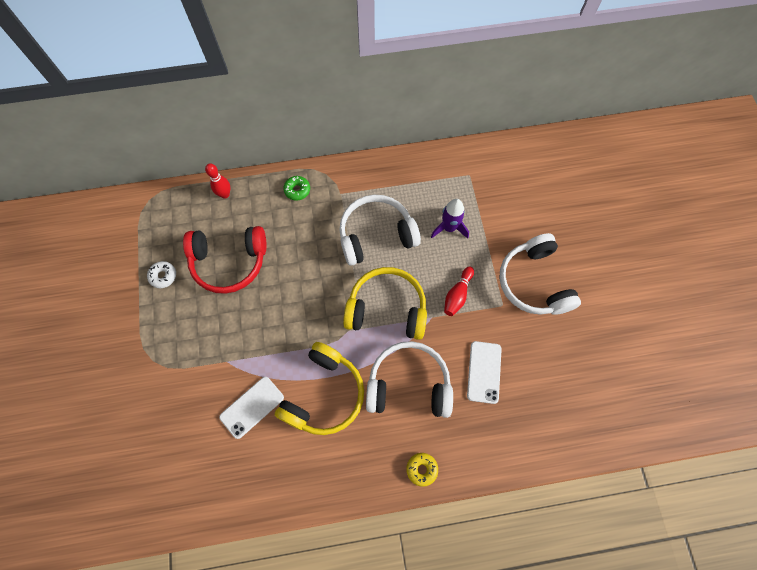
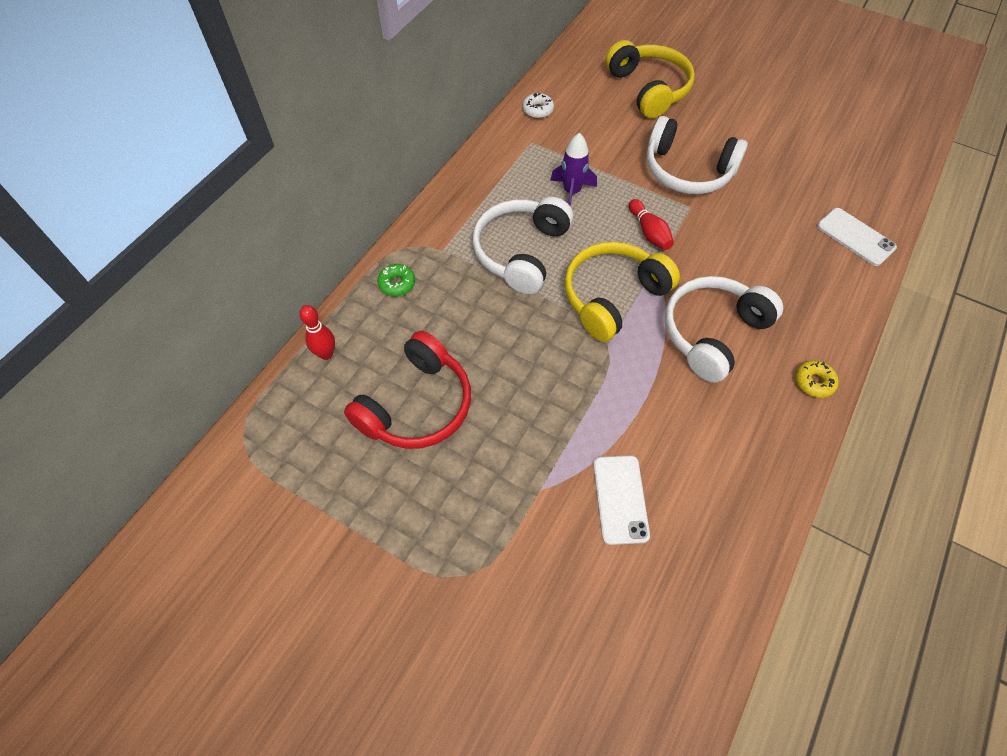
camera: 50 degrees left, 10 degrees down
(163, 276) = (363, 489): white donut -> white donut (538, 110)
(324, 394) = (663, 415): yellow headphones -> yellow headphones (649, 89)
(484, 372) = (748, 265): white phone -> white phone (855, 237)

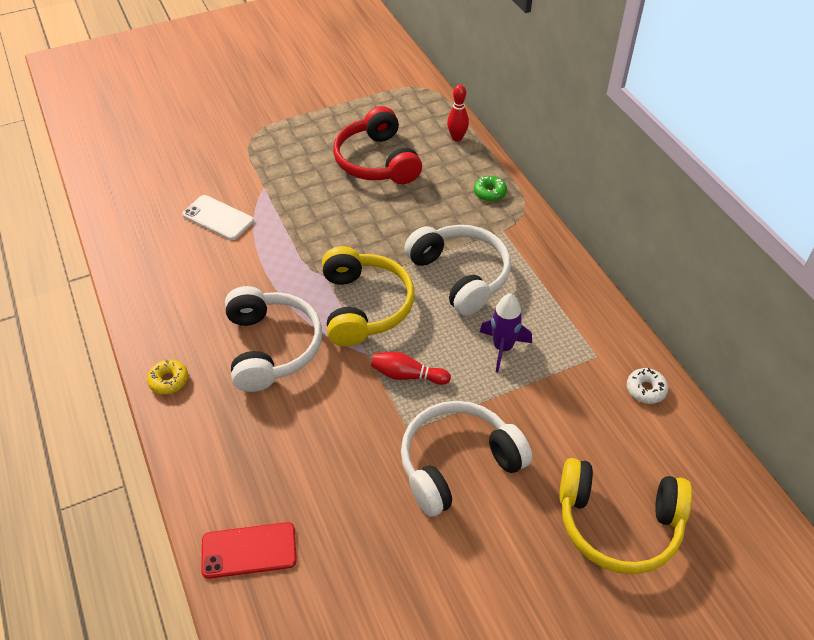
camera: 125 degrees right, 10 degrees down
(855, 237) = (249, 550): white phone -> red phone

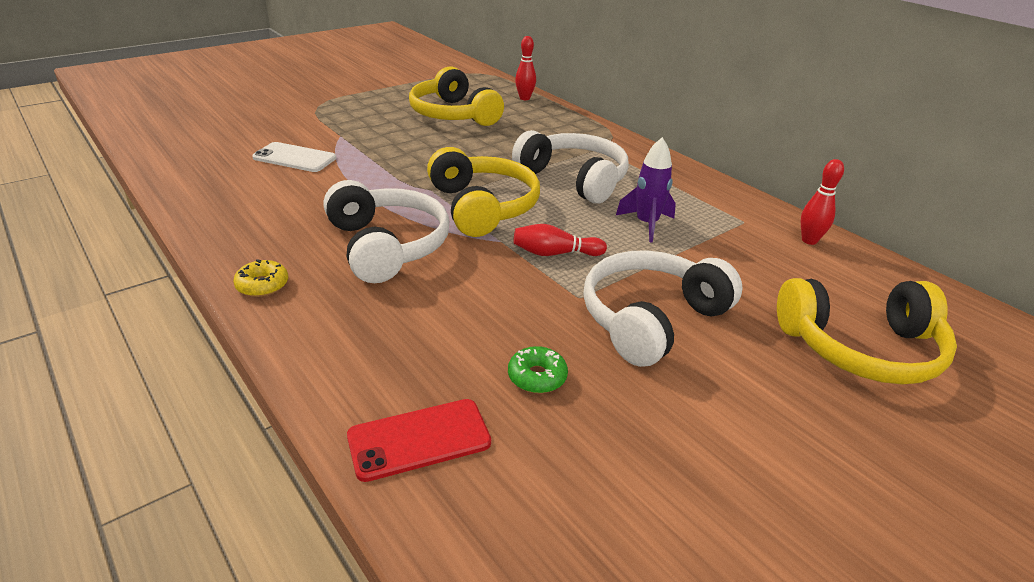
camera: 15 degrees left, 15 degrees down
(377, 161) = (453, 114): red headphones -> yellow headphones
(489, 192) = (573, 127): green donut -> green donut (537, 377)
(645, 389) = (809, 240): white donut -> red bowling pin

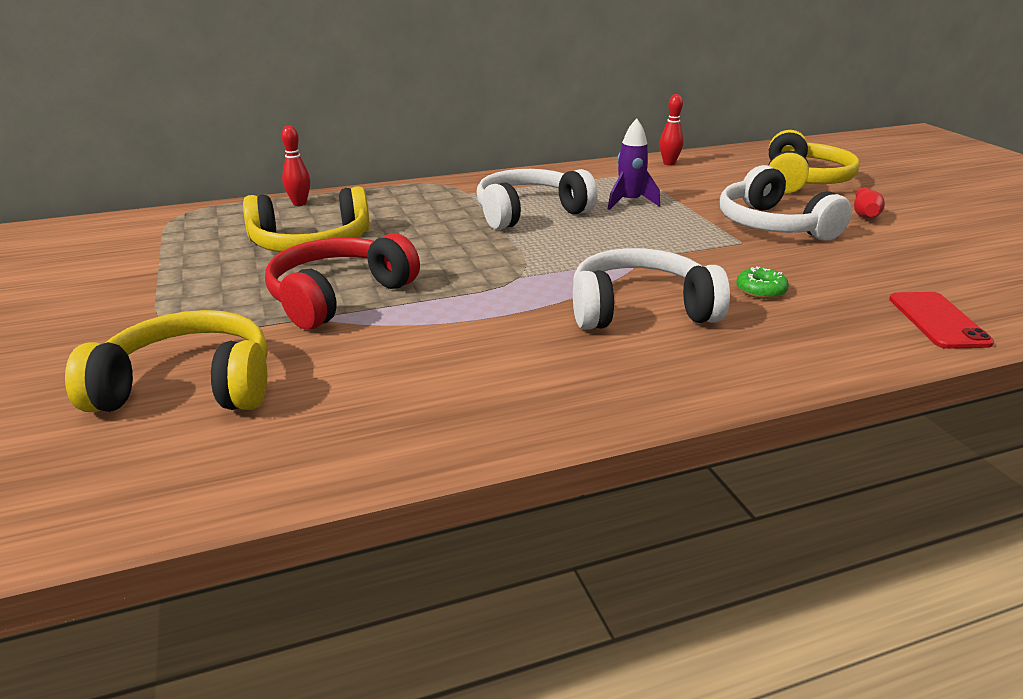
camera: 70 degrees left, 5 degrees down
(262, 285) = (712, 383): yellow donut -> none
(295, 158) = (369, 353): white phone -> none
(372, 136) = (338, 296): none -> red headphones
(483, 207) = (571, 257): yellow headphones -> yellow headphones (188, 386)
(537, 377) = (851, 271): green donut -> green donut (760, 290)
(555, 253) = (671, 240): red bowling pin -> red bowling pin (865, 213)

